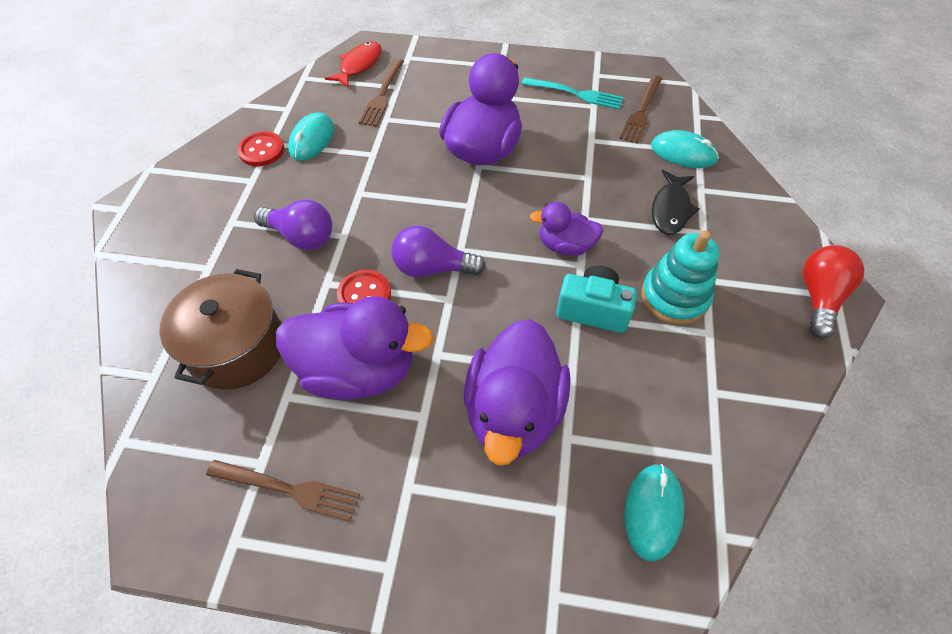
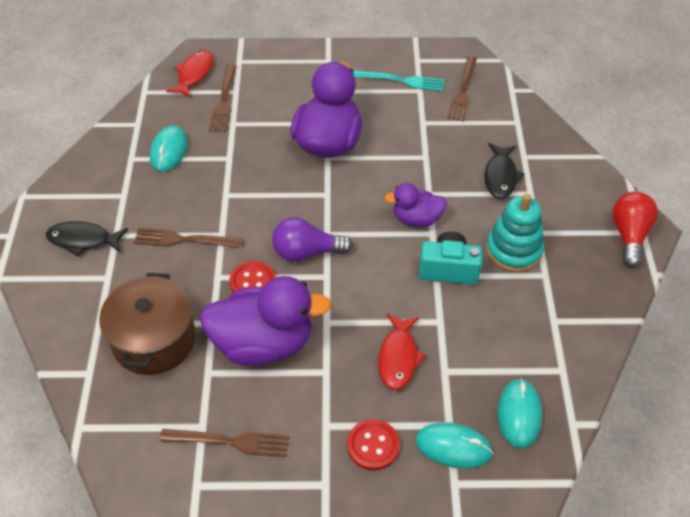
camera: 10 degrees left, 5 degrees down
(195, 223) = (83, 240): none -> black fish
(261, 150) = (124, 166): red button -> red button (373, 445)
(301, 236) = (184, 240): purple light bulb -> brown fork
(513, 411) = (398, 357): purple duck -> red fish
(683, 153) = (504, 125): turquoise mouse -> turquoise mouse (453, 447)

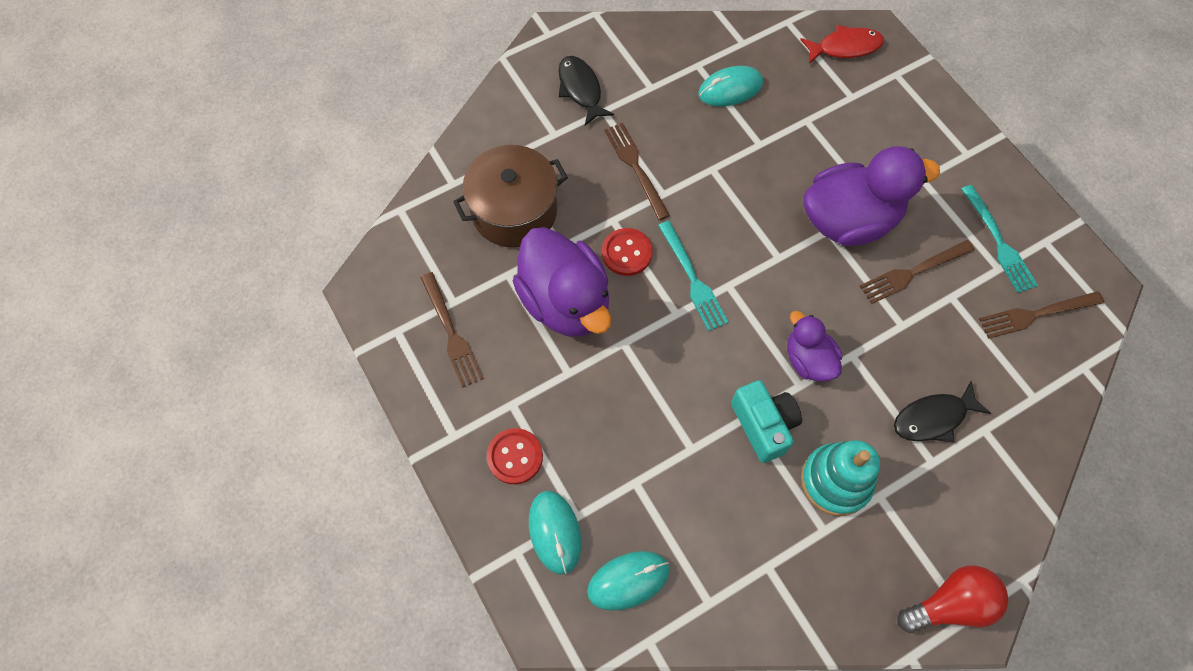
camera: 60 degrees right, 15 degrees up
(224, 101) = (830, 94): brown fork -> brown fork (913, 273)
(306, 252) = (693, 279): purple light bulb -> turquoise fork
(398, 357) = (624, 430): red fish -> none

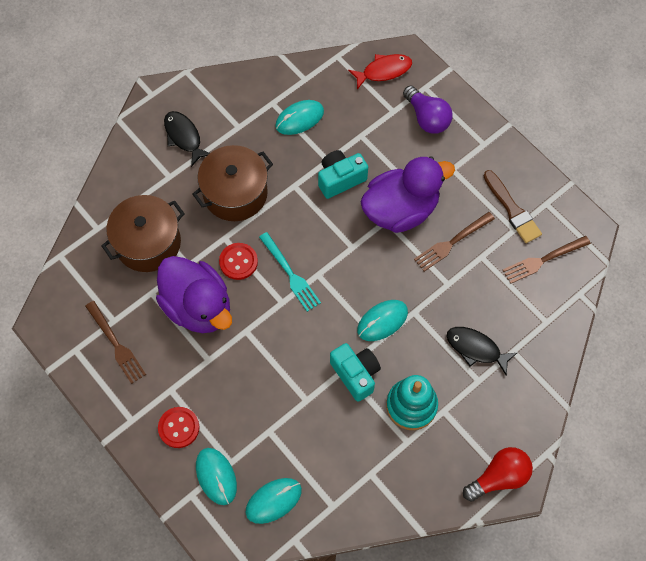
camera: 10 degrees left, 0 degrees up
(635, 167) = (235, 193): brown fork -> brown pot
(773, 170) = (340, 179): none -> turquoise camera
(808, 360) = (382, 321): purple duck -> turquoise mouse
(895, 111) = (427, 118): none -> purple light bulb
(933, 418) = (476, 348): black fish -> black fish turned 60 degrees clockwise
(999, 242) = (512, 210): turquoise fork -> brown brush

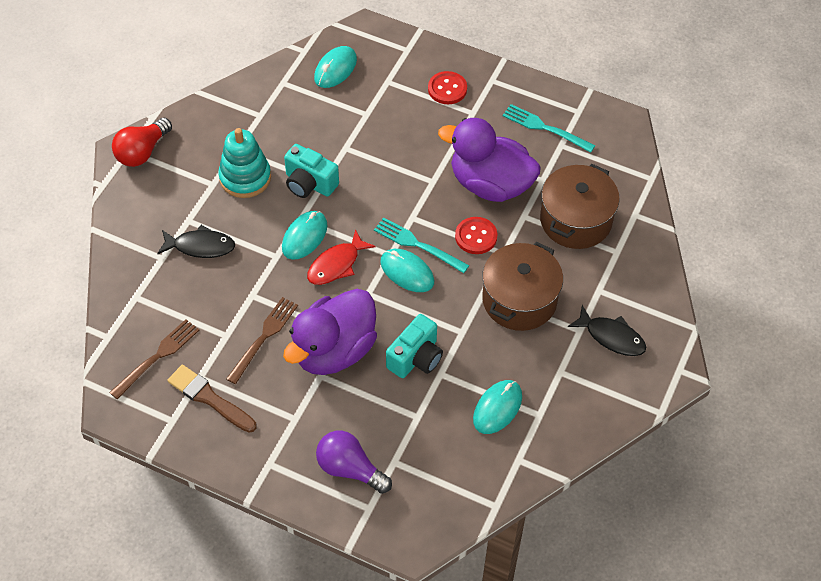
camera: 155 degrees right, 10 degrees down
(116, 345) = (544, 128): brown fork -> turquoise fork
(216, 476) = (394, 68): turquoise mouse -> turquoise mouse (407, 272)
(383, 71) = (429, 509): red fish -> red fish (336, 265)

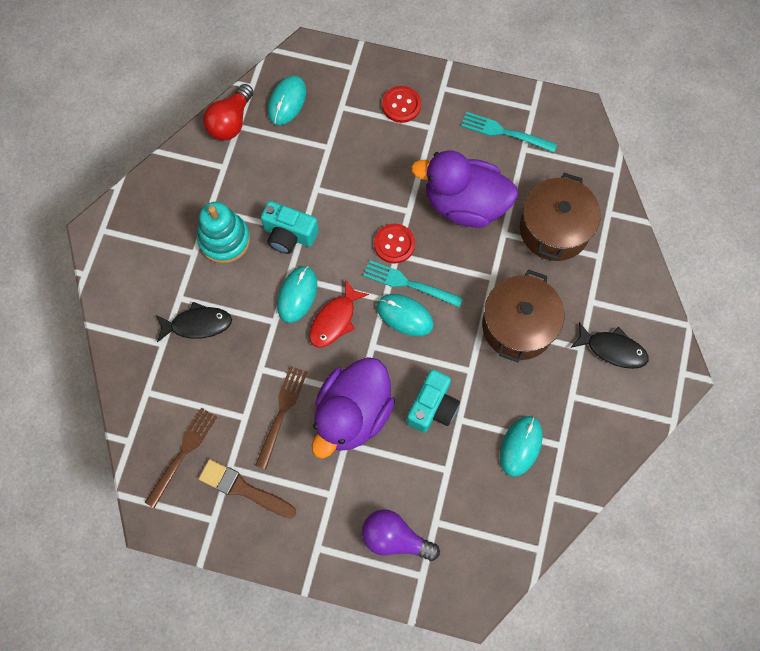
camera: 10 degrees left, 15 degrees up
(142, 152) = (115, 229): red light bulb -> red light bulb (231, 122)
(476, 236) = (462, 264): red button -> red button (394, 244)

